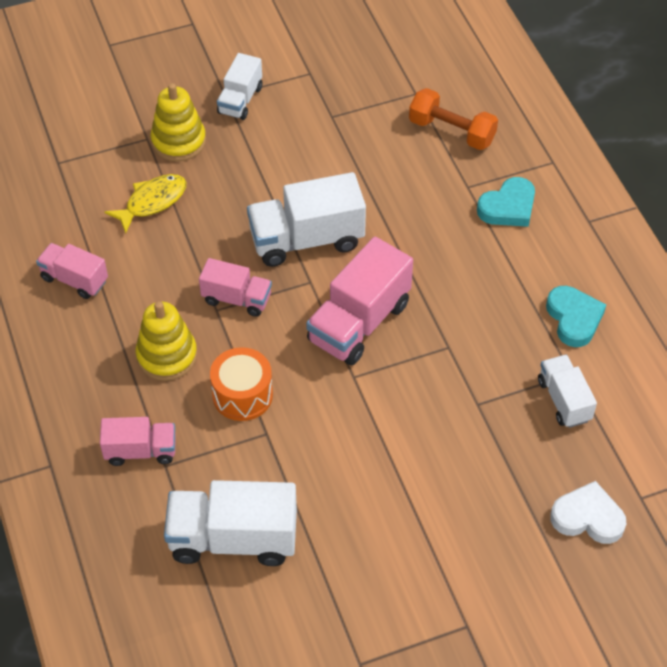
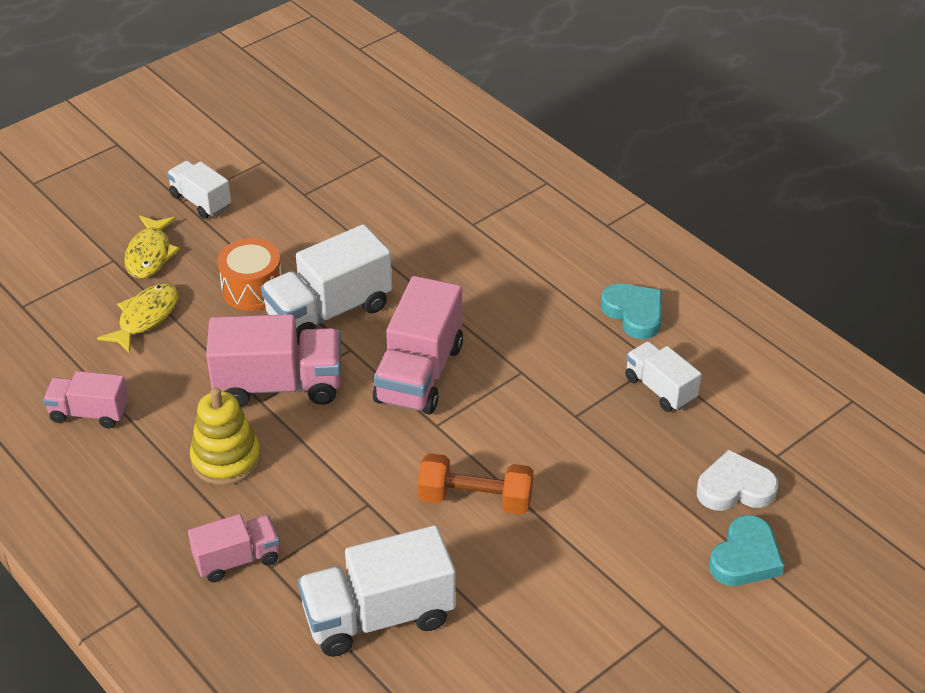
camera: 20 degrees left, 10 degrees down
(178, 141) = (150, 254): yellow stacking toy -> yellow fish
(237, 299) = (279, 385): pink truck -> pink truck, size x1.70
(240, 100) = (200, 201): white truck -> white truck turned 135 degrees clockwise
(242, 395) = (326, 474): orange drum -> orange drum (252, 289)
(452, 131) = (434, 179): orange dumbbell -> orange dumbbell (475, 499)
(508, 207) = (522, 232): turquoise heart -> turquoise heart (745, 557)

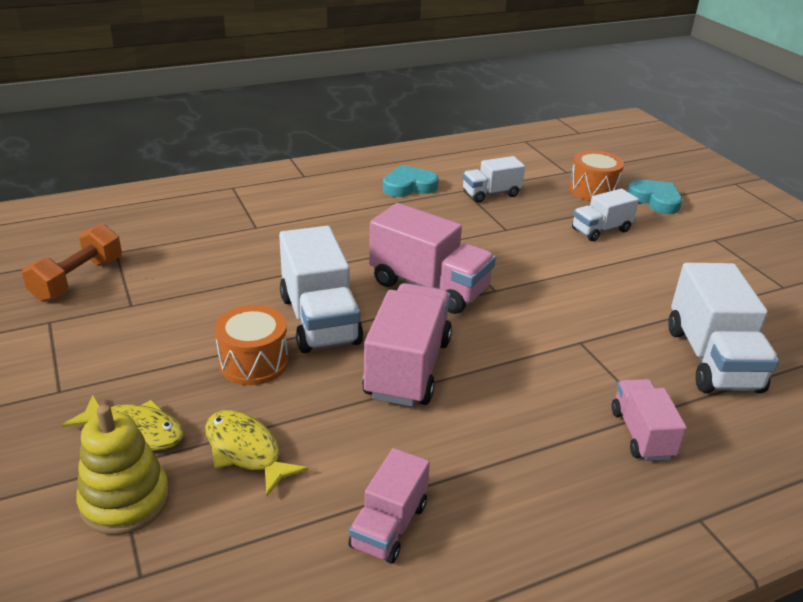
camera: 75 degrees left, 10 degrees down
(200, 201) = (74, 377): white truck -> white truck (601, 230)
(226, 459) = (501, 420): yellow stacking toy -> yellow stacking toy (125, 501)
(475, 499) = (584, 288): orange dumbbell -> orange dumbbell (78, 279)
(735, 488) = (593, 190): white heart -> orange drum

